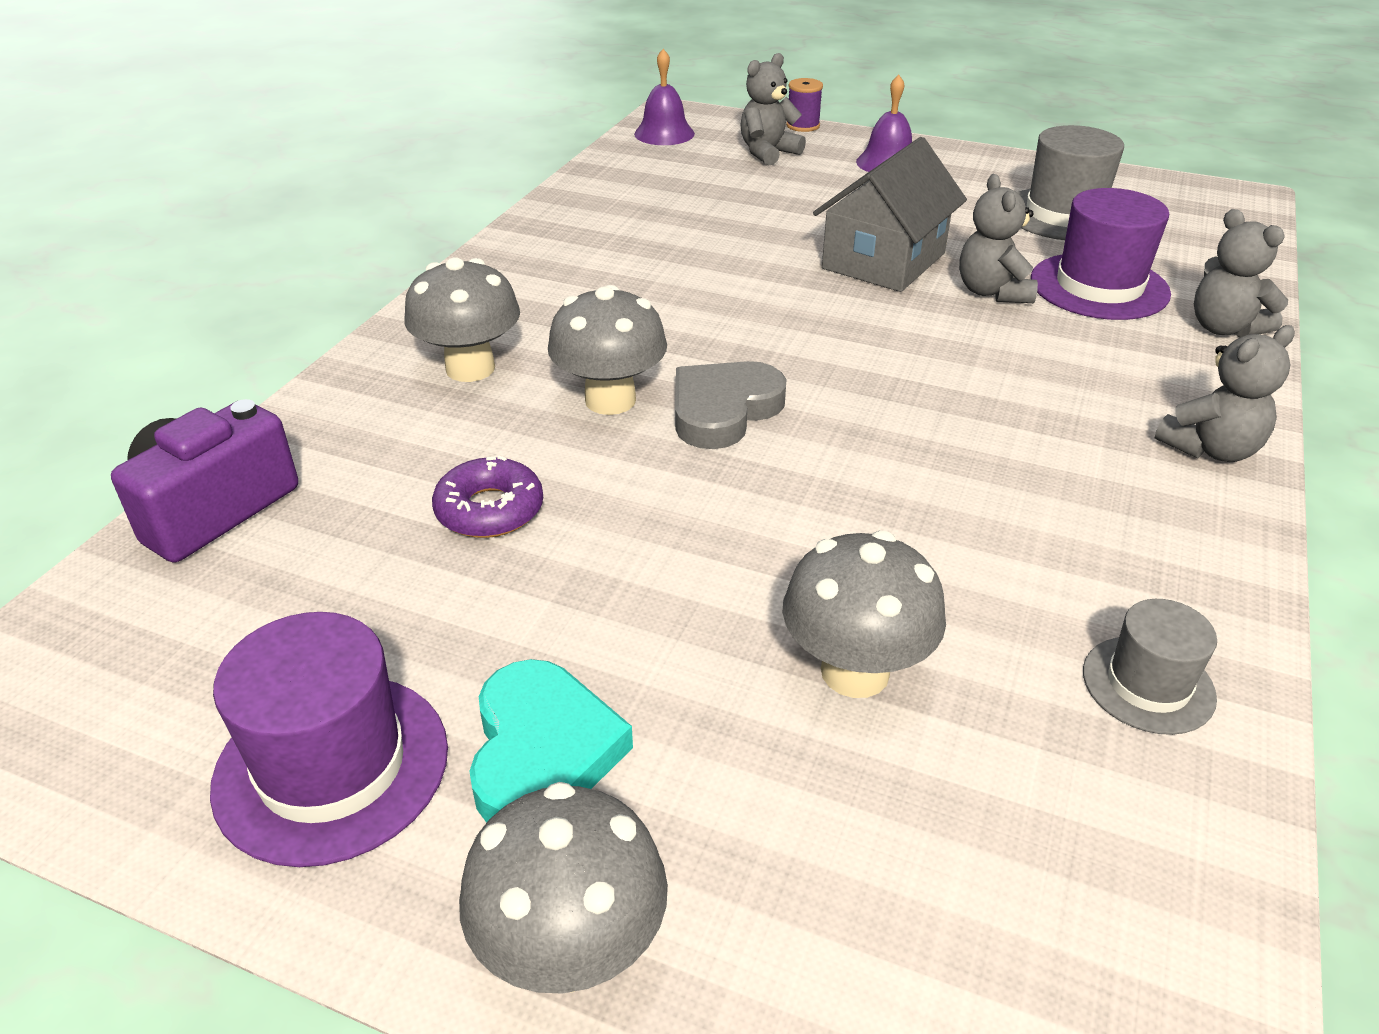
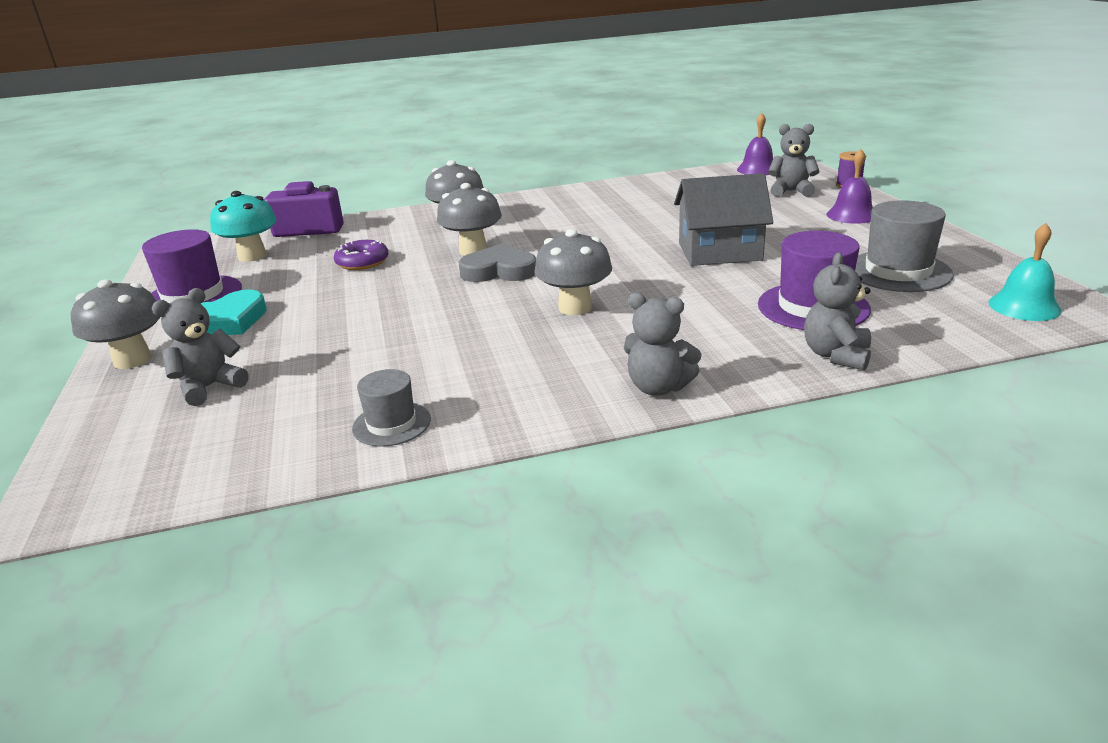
camera: 55 degrees right, 10 degrees down
(234, 622) = (252, 256): none -> turquoise mushroom
(855, 672) = (330, 357): grey mushroom -> grey mushroom (575, 308)
(992, 292) = (739, 284): grey teddy bear -> grey teddy bear (209, 387)
(1204, 210) = (1024, 306): none -> turquoise bell

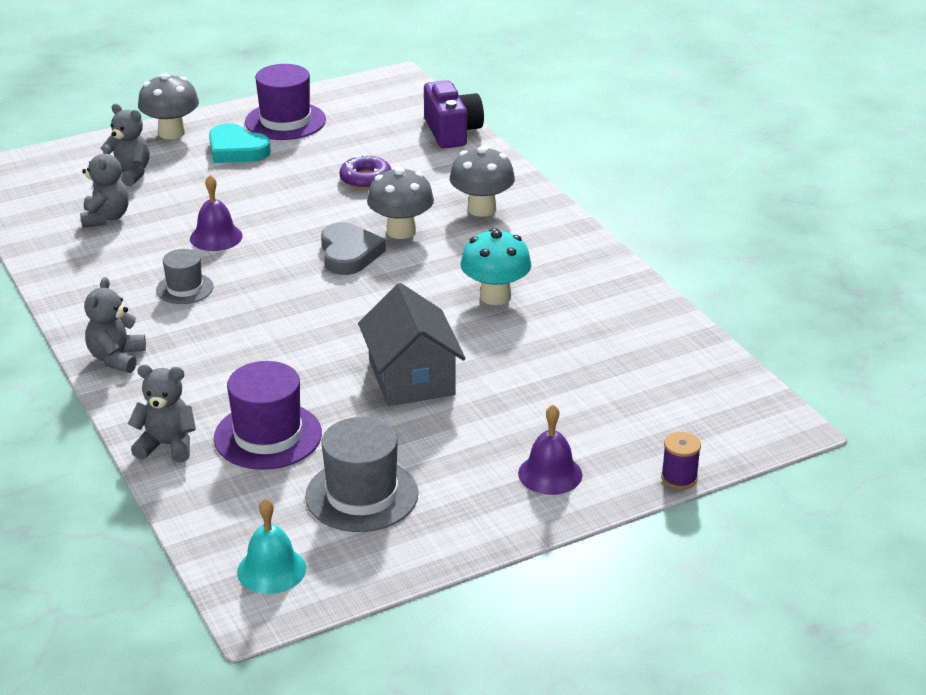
camera: 75 degrees right, 5 degrees up
(252, 256) = (376, 122): turquoise mushroom -> turquoise mushroom (495, 296)
(391, 424) = (73, 255): grey hat -> grey hat (185, 288)
(575, 308) = (264, 305): grey mushroom -> none
(757, 169) = (740, 400): purple bell -> purple bell (216, 237)
(791, 191) = (640, 428): grey teddy bear -> grey teddy bear (106, 218)

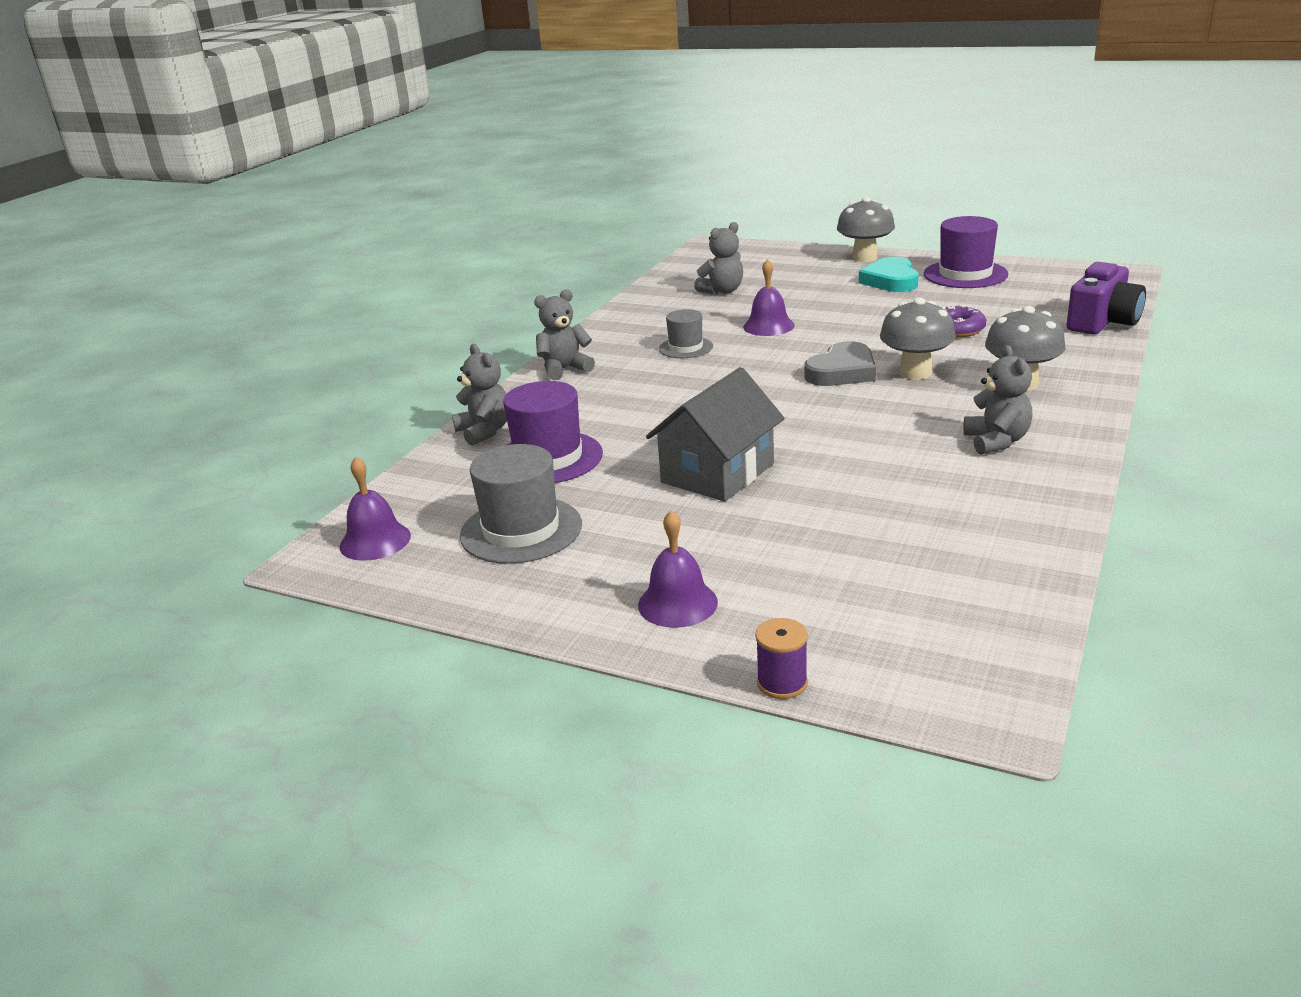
camera: 55 degrees right, 5 degrees down
(129, 174) = (787, 272): grey teddy bear -> grey teddy bear (996, 441)
(271, 570) = (375, 541): turquoise bell -> purple bell
(495, 296) = (904, 449): turquoise mushroom -> none

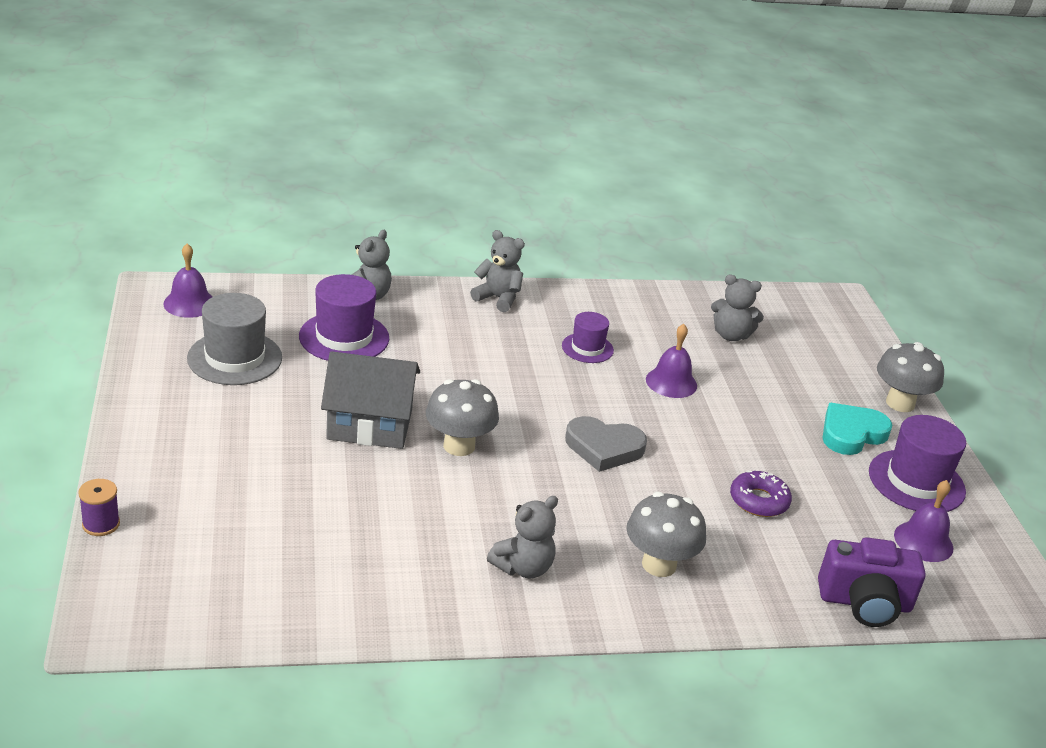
camera: 50 degrees right, 5 degrees up
(677, 603) = (175, 454): purple bell -> purple bell (923, 541)
(686, 347) = (587, 348): grey hat -> purple hat
(915, 373) = (634, 492): grey mushroom -> grey mushroom (459, 446)

